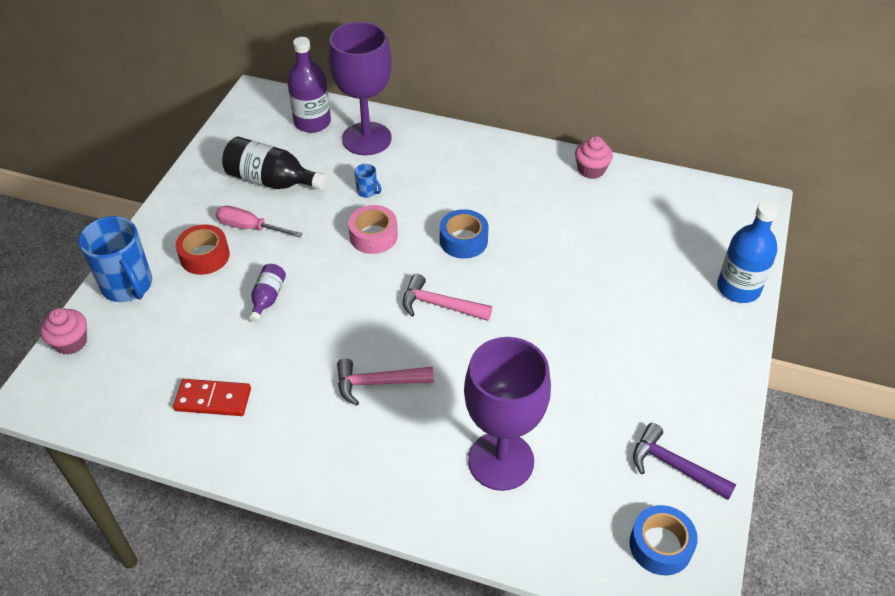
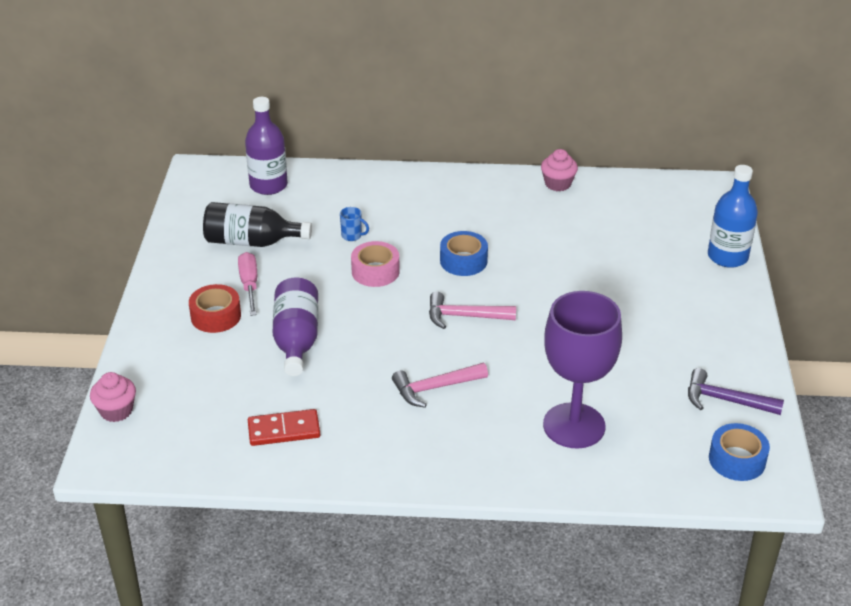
camera: 15 degrees left, 10 degrees down
(128, 286) = (150, 354): blue mug -> none
(250, 228) = (249, 285): pink screwdriver -> pink screwdriver turned 75 degrees clockwise
(268, 298) = (296, 339): purple bottle -> purple bottle, size x1.80
(366, 139) = (330, 191): purple goblet -> none

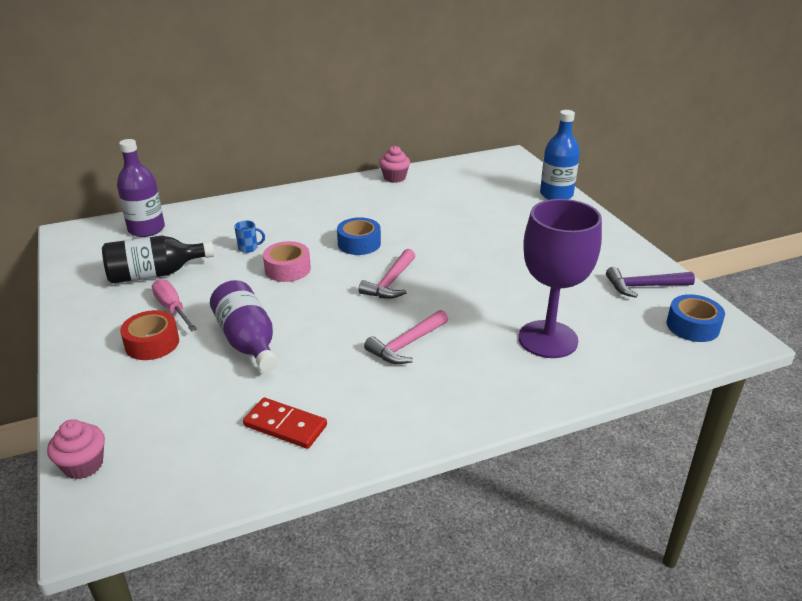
camera: 25 degrees left, 5 degrees down
(284, 430) = (285, 425): red domino -> red domino turned 60 degrees clockwise
(464, 316) = (390, 282): pink hammer -> pink hammer turned 45 degrees counterclockwise

